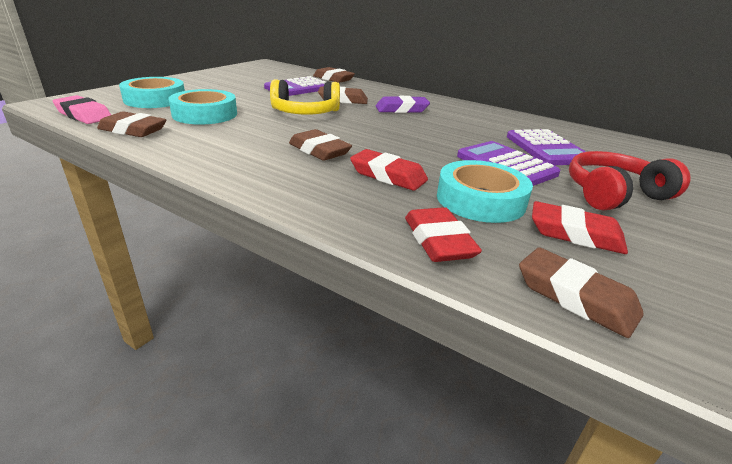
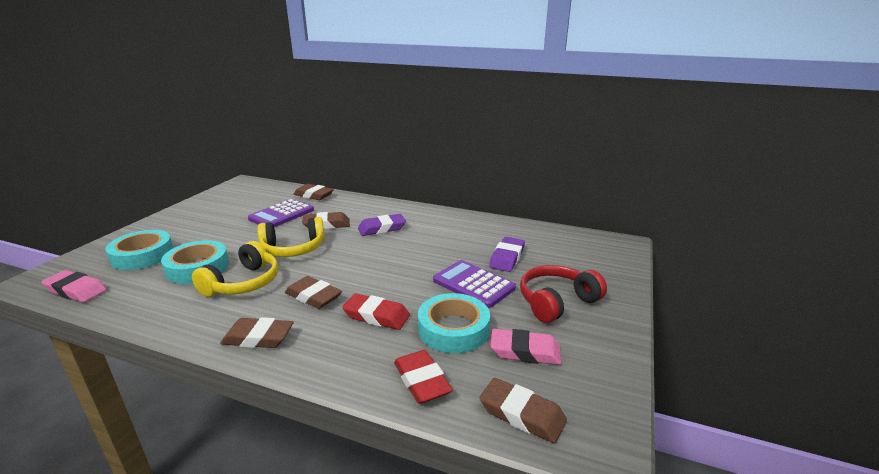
camera: 10 degrees left, 5 degrees down
(133, 130) = (133, 302): brown eraser -> brown eraser (258, 338)
(247, 131) = (243, 283): none -> yellow headphones
(546, 149) = (507, 258): purple calculator -> purple eraser
(575, 234) = (525, 352): red eraser -> pink eraser

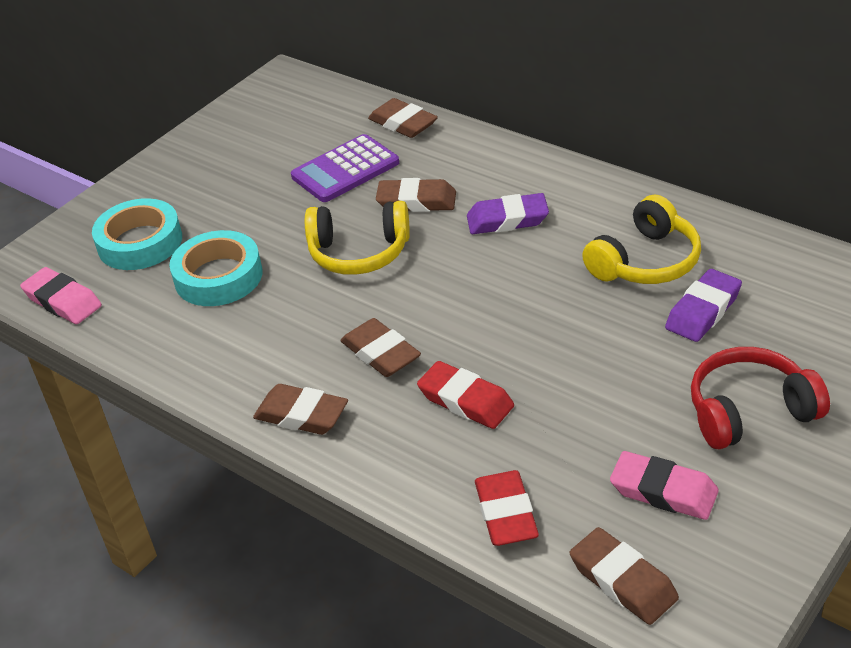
camera: 20 degrees right, 15 degrees up
(243, 283) = (283, 315): yellow headphones -> yellow headphones (645, 261)
(453, 329) = (571, 439): turquoise tape -> none
(473, 284) = (627, 360): purple calculator -> none

